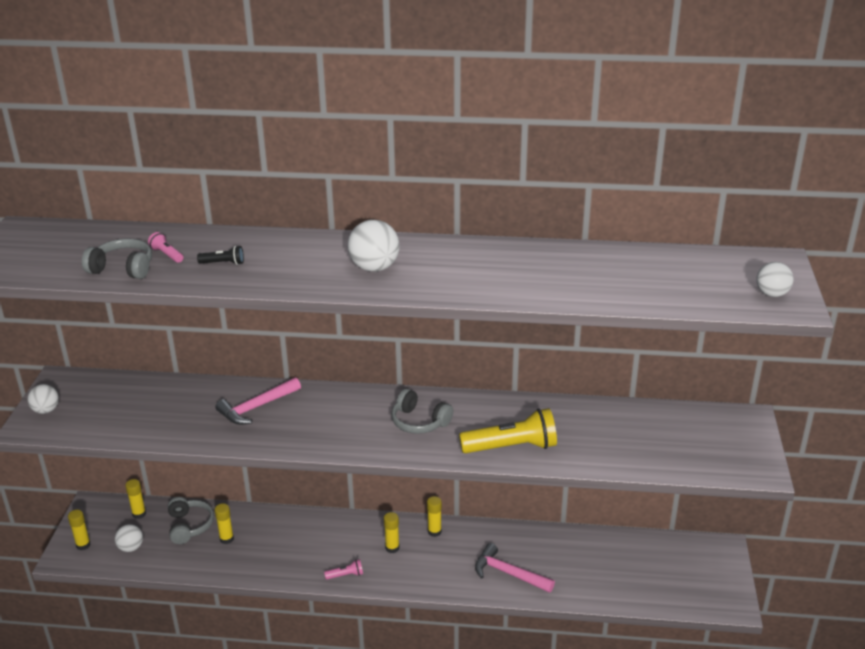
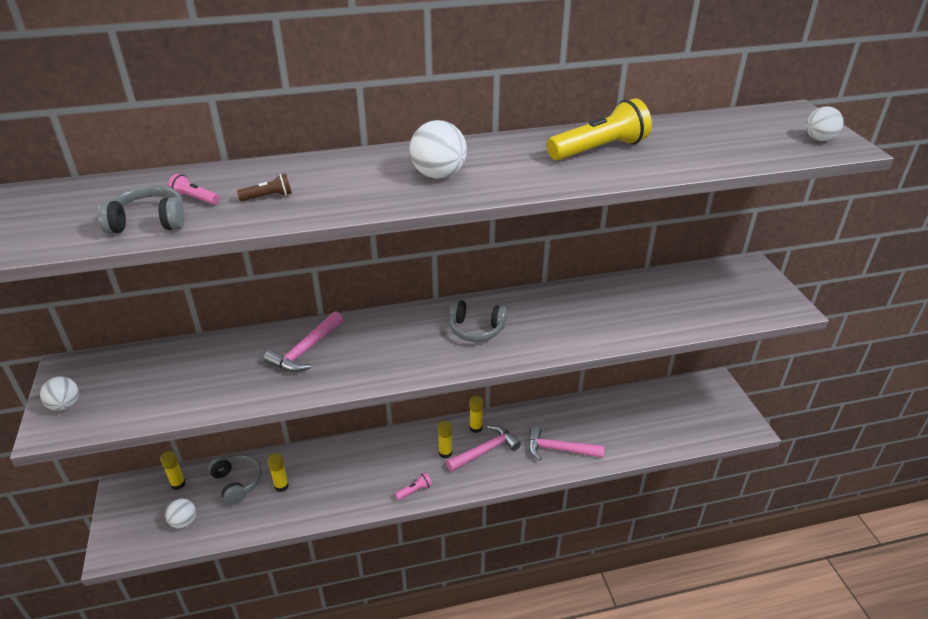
camera: 20 degrees left, 5 degrees up
(83, 545) = (129, 533): yellow glue stick -> none
(223, 263) = (268, 197): black flashlight -> brown flashlight
(433, 555) = (485, 450): none -> pink hammer
(512, 447) = (575, 334): yellow flashlight -> yellow flashlight (599, 149)

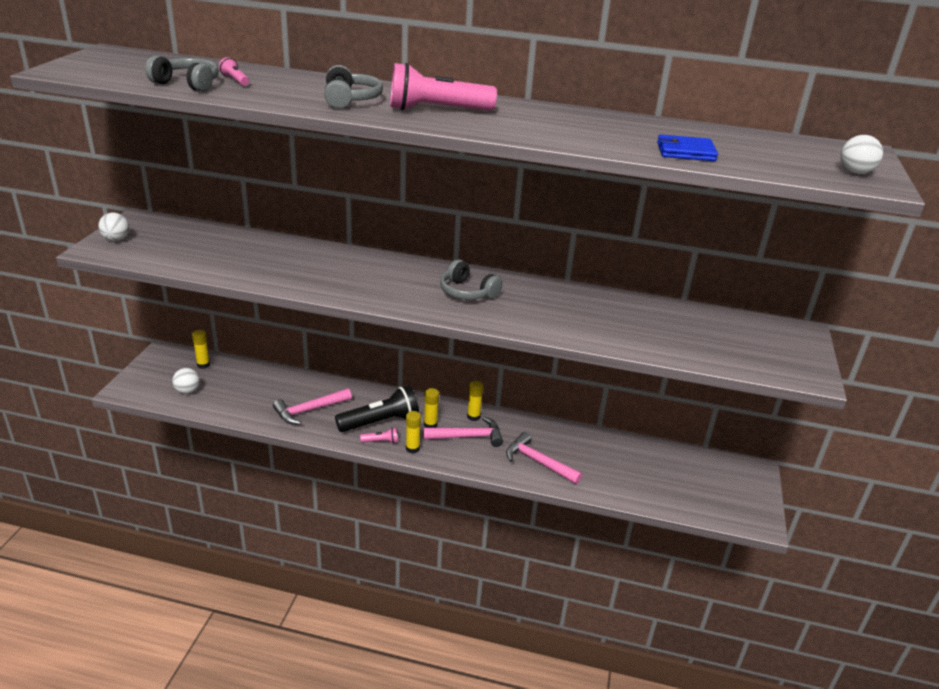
camera: 25 degrees right, 5 degrees down
(237, 483) = (246, 381): grey headphones -> grey headphones (350, 99)
(268, 197) = (287, 91): brown flashlight -> none
(281, 486) = (277, 396): yellow glue stick -> yellow glue stick (412, 448)
(305, 350) = (313, 262): pink hammer -> pink hammer (309, 410)
(399, 470) = (380, 422): none -> black flashlight
(438, 175) = (436, 110): white ball -> pink flashlight
(599, 149) = (606, 128): yellow flashlight -> none
(688, 158) = (685, 152): none -> blue wallet

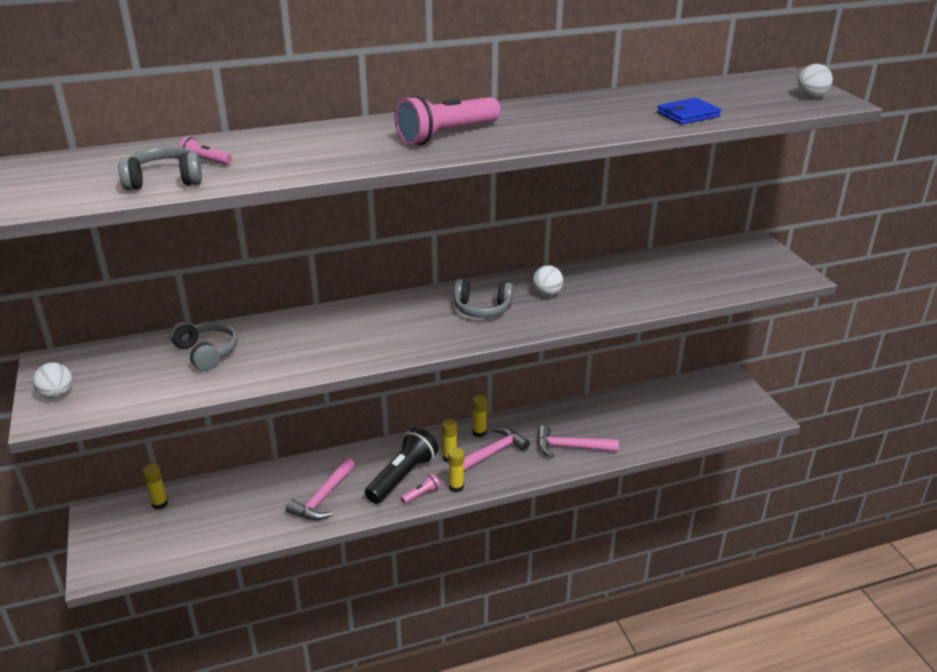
camera: 30 degrees left, 0 degrees up
(187, 391) = (172, 538): white ball -> white ball (547, 294)
(350, 99) = (354, 148): grey headphones -> grey headphones (206, 352)

